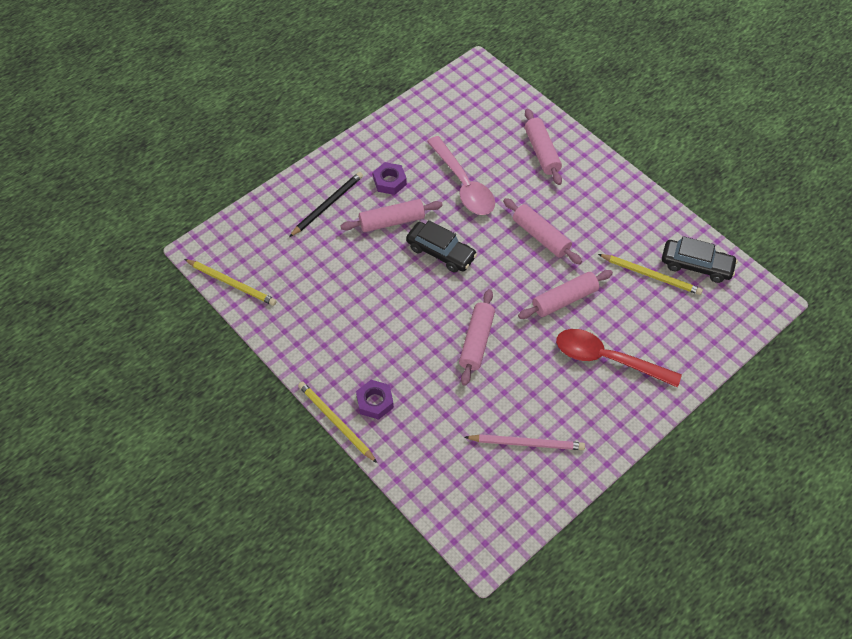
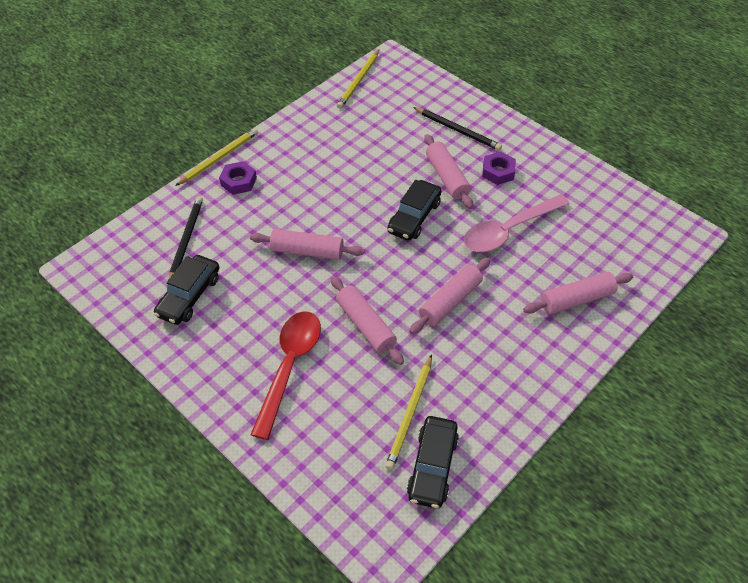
camera: 85 degrees right, 5 degrees down
(454, 450) = (186, 240): none -> black pencil
(527, 443) = (189, 296): pink pencil -> black car

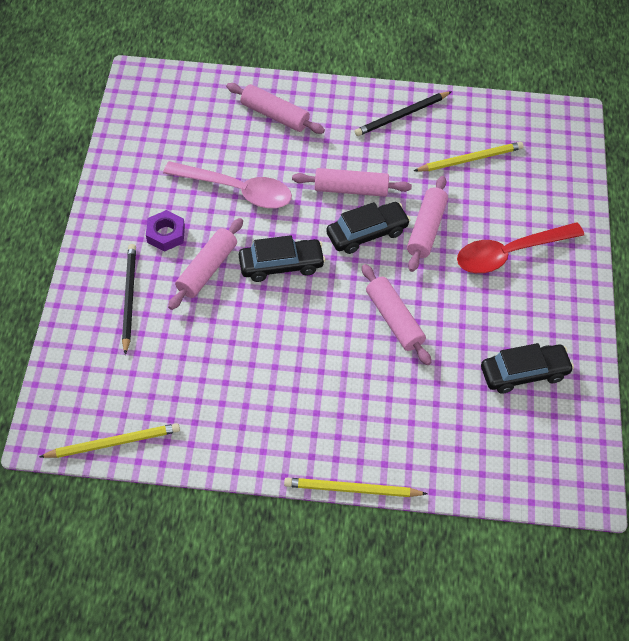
camera: 130 degrees left, 5 degrees up
(186, 240) = (475, 427): black pencil -> black pencil (401, 115)
(239, 181) = (366, 442): purple nut -> none
(432, 467) = (494, 126): black car -> black car (367, 233)

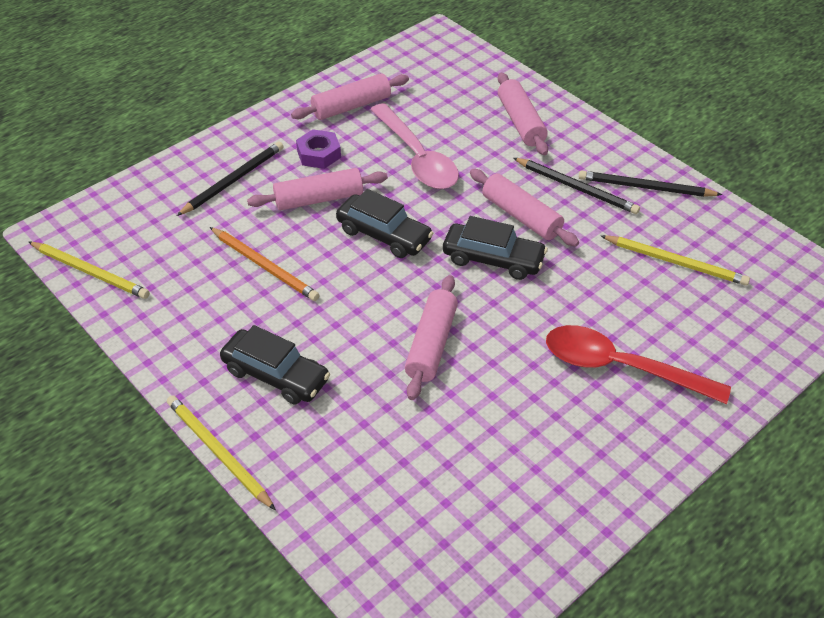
camera: 45 degrees right, 10 degrees down
(230, 345) = (265, 266): none -> orange pencil
(362, 144) = (576, 188): none -> black pencil
(426, 229) = (556, 292): pink rolling pin -> pink rolling pin (351, 106)
(524, 373) = (505, 482): black car -> black car (276, 375)

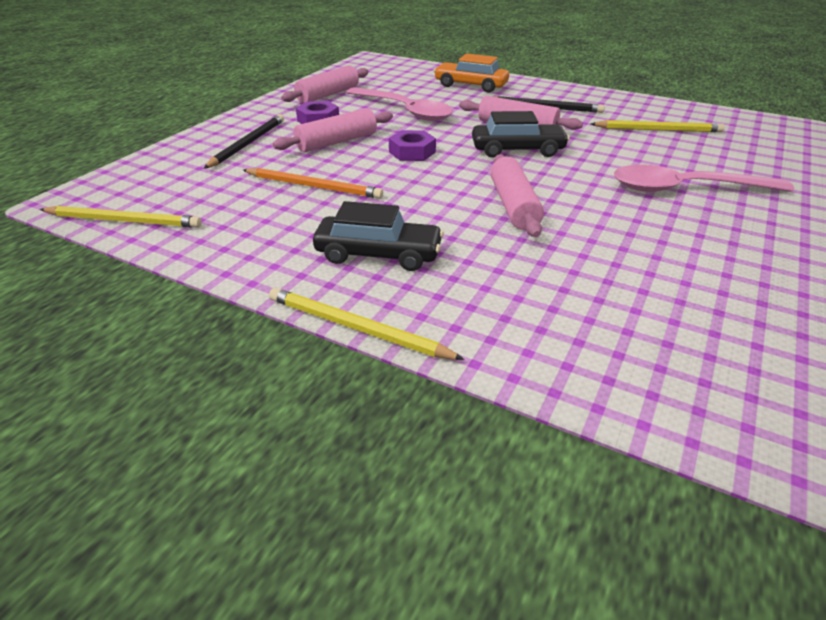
camera: 20 degrees left, 10 degrees down
(384, 235) = (412, 152): black car -> purple nut
(521, 122) = (470, 85): pink rolling pin -> orange car
(621, 367) = (686, 189): red spoon -> pink spoon
(645, 187) = (593, 101): black pencil -> none

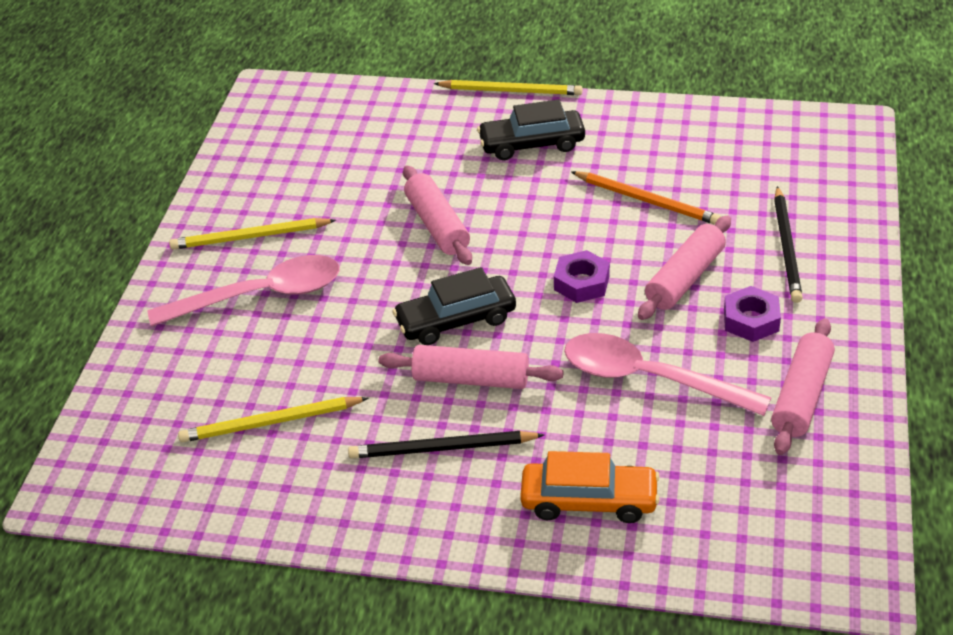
camera: 165 degrees right, 5 degrees up
(124, 221) = (772, 121): yellow pencil -> yellow pencil (250, 237)
(314, 186) = (647, 201): orange pencil -> orange pencil turned 150 degrees counterclockwise

